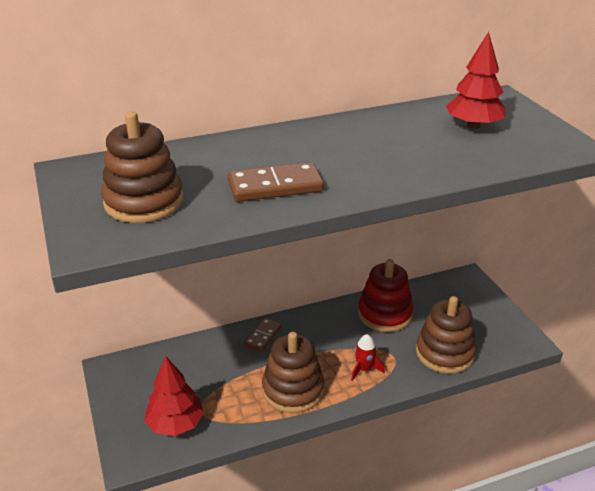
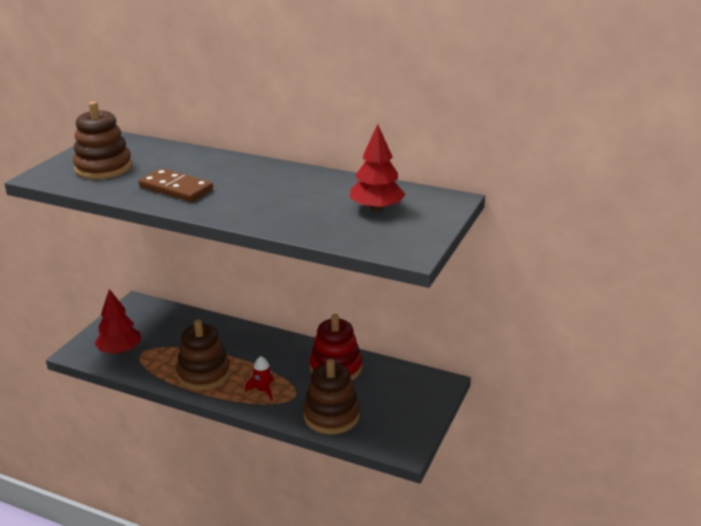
camera: 45 degrees right, 5 degrees down
(263, 336) = (238, 335): brown domino -> none

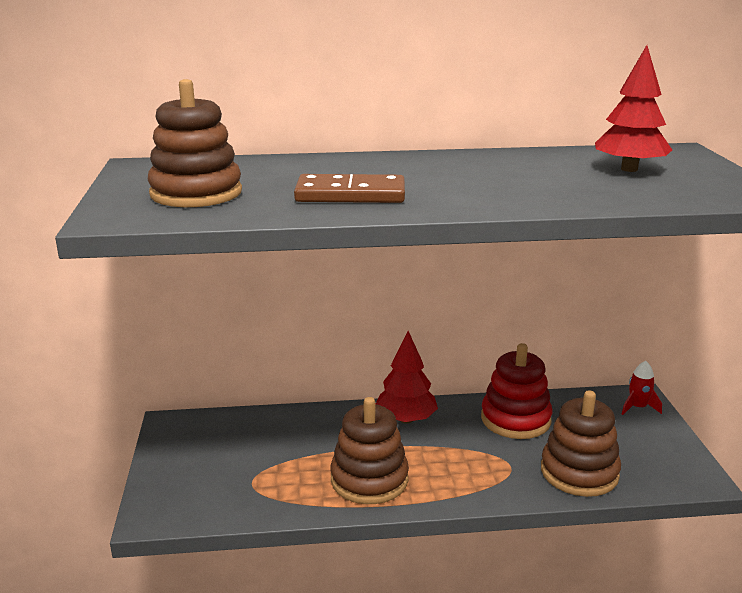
camera: 30 degrees left, 5 degrees down
(120, 350) = (217, 490): red tree -> red tree (406, 419)
(263, 390) = (467, 473): red rocket -> red rocket (638, 407)

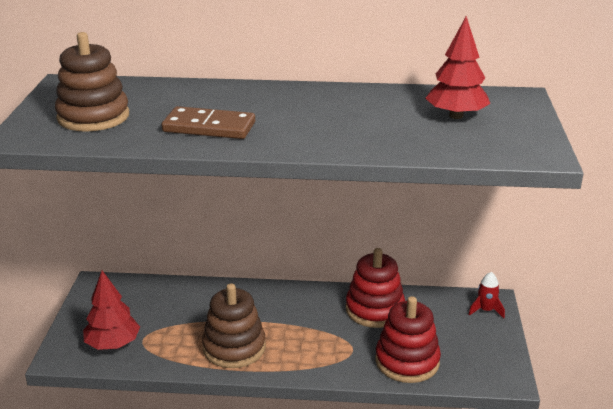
camera: 10 degrees right, 5 degrees up
(406, 419) = (283, 300): red tree -> red tree (113, 344)
(579, 472) = (407, 361): brown stacking toy -> red stacking toy

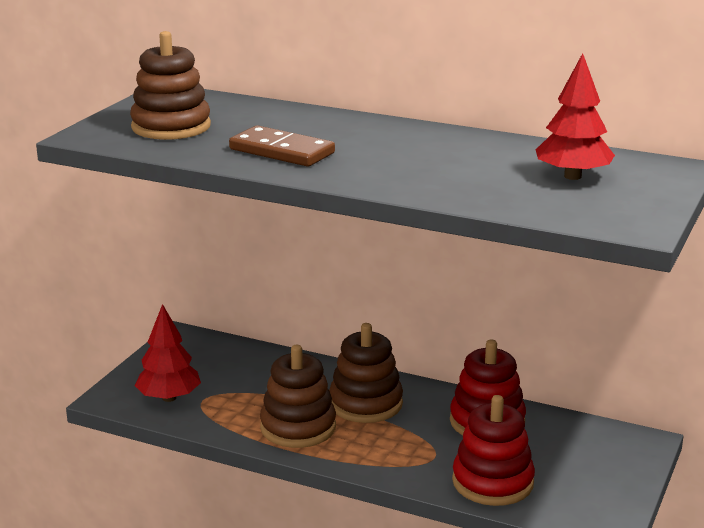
camera: 20 degrees right, 5 degrees down
(276, 314) = (366, 403): none -> brown stacking toy
(486, 310) = (629, 449): red rocket -> none

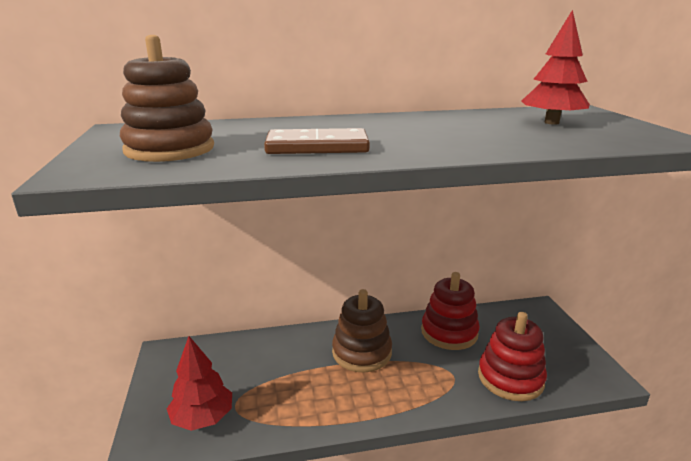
camera: 35 degrees left, 0 degrees up
(298, 427) = (337, 396): brown stacking toy -> none

